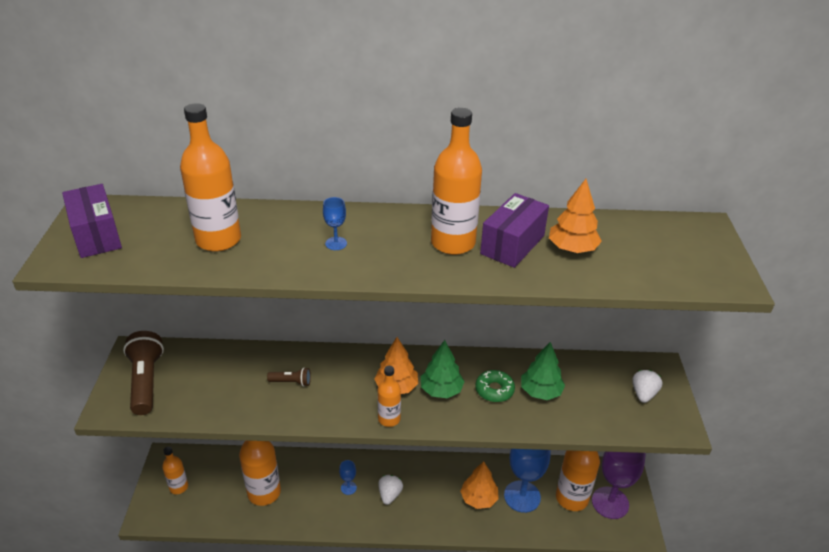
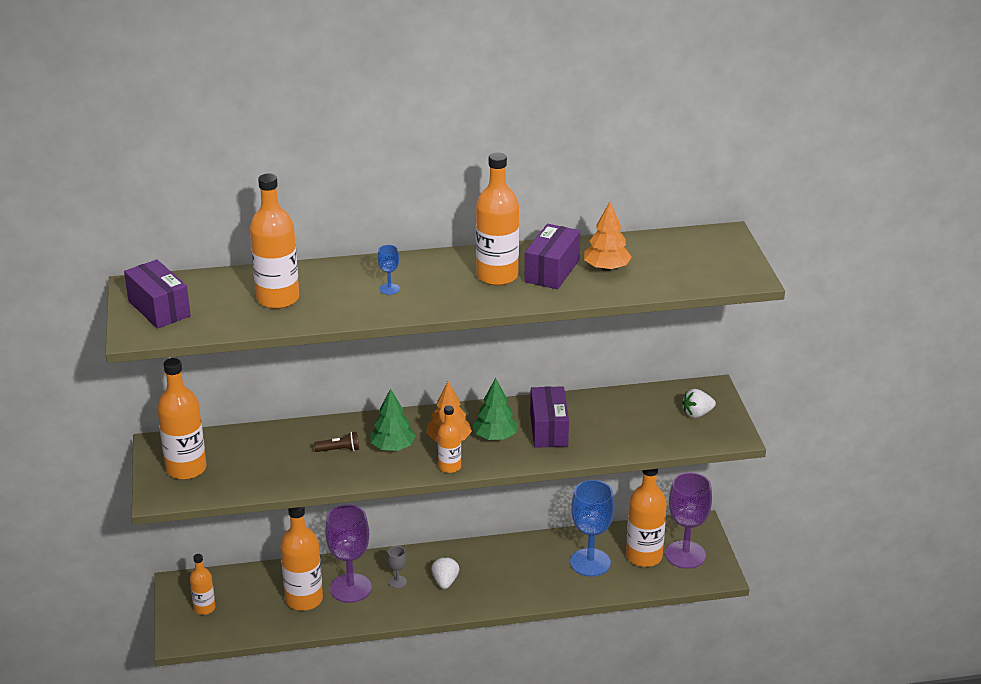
camera: 10 degrees left, 5 degrees down
(146, 381) = (186, 469): brown flashlight -> orange bottle
(307, 487) = (350, 588): none -> purple goblet
(348, 488) = (397, 582): blue goblet -> grey goblet
(479, 498) = (543, 571): orange tree -> none
(494, 390) = (548, 430): green donut -> purple box
(540, 391) = (595, 425): green tree -> green tree (393, 447)
(643, 394) = (697, 414): white strawberry -> white strawberry turned 120 degrees counterclockwise

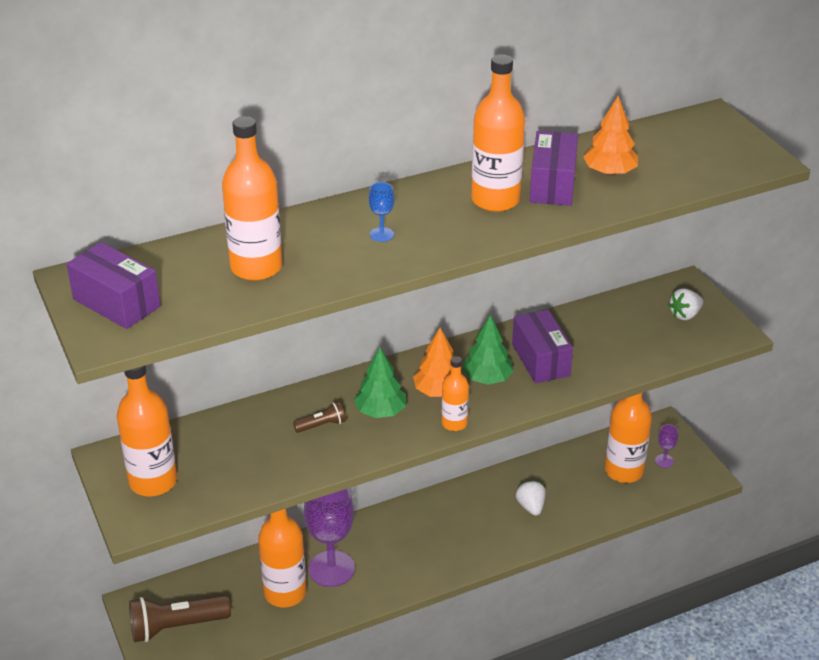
camera: 15 degrees left, 5 degrees up
(204, 608) = (176, 626): orange bottle -> brown flashlight
(397, 582) = (379, 551): grey goblet -> none
(445, 581) = (430, 540): white strawberry -> white strawberry (531, 506)
(590, 562) = (572, 488): blue goblet -> none
(685, 555) = (664, 461): purple goblet -> purple goblet, size x0.44

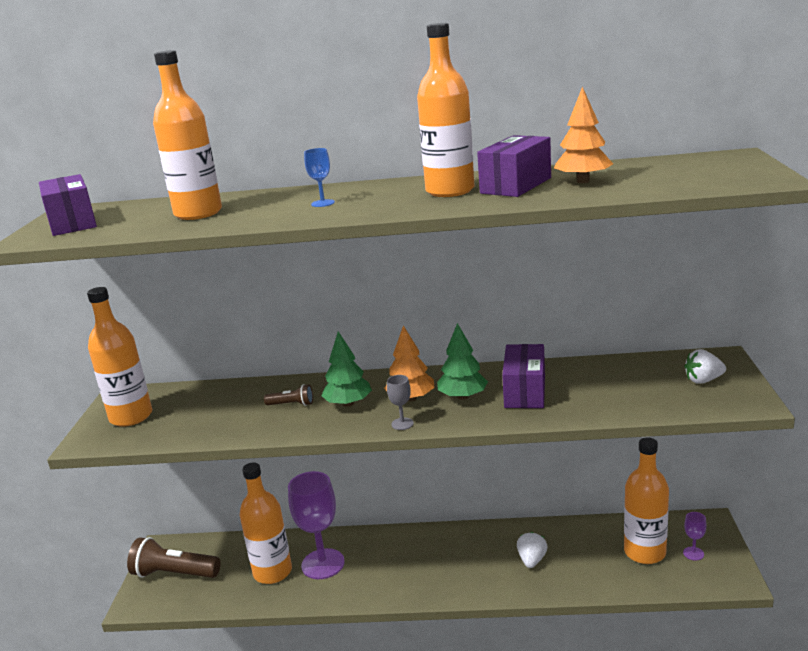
camera: 30 degrees right, 15 degrees down
(454, 423) = (402, 424): orange bottle -> grey goblet

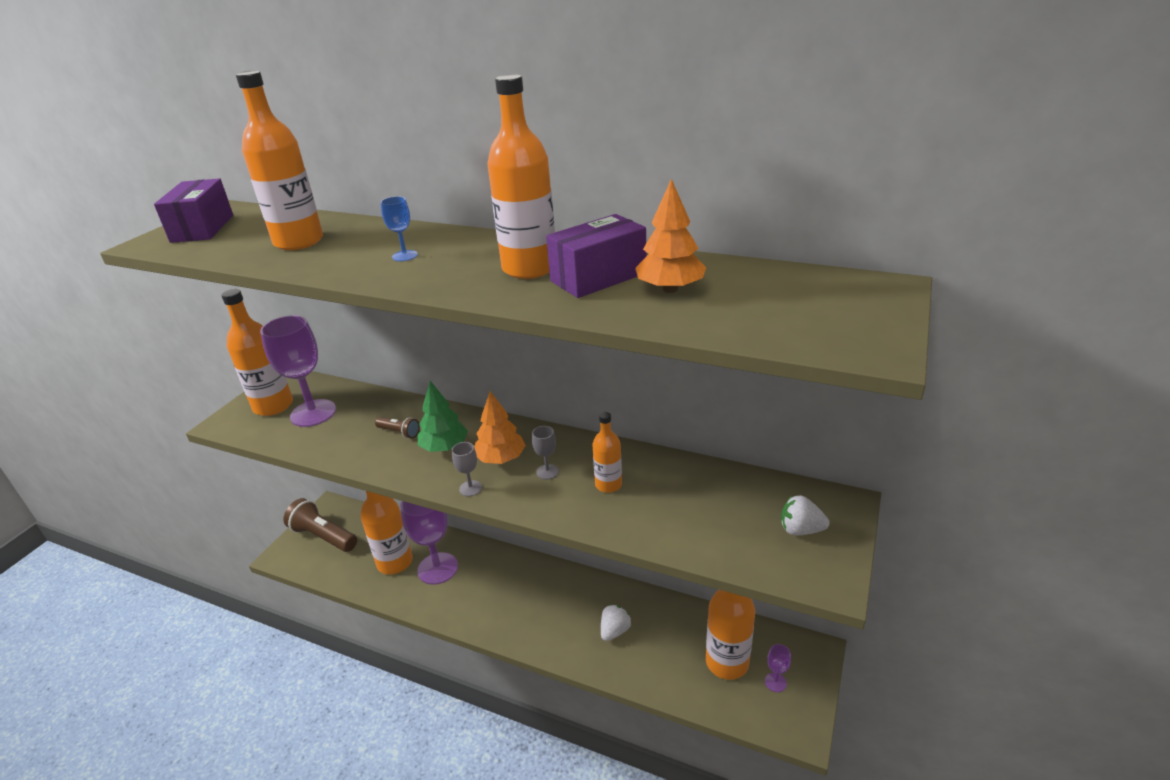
camera: 20 degrees right, 10 degrees up
(183, 412) = (313, 413): none -> purple goblet
(463, 396) = (547, 472): green tree -> grey goblet
(525, 392) = (608, 484): purple box -> orange bottle

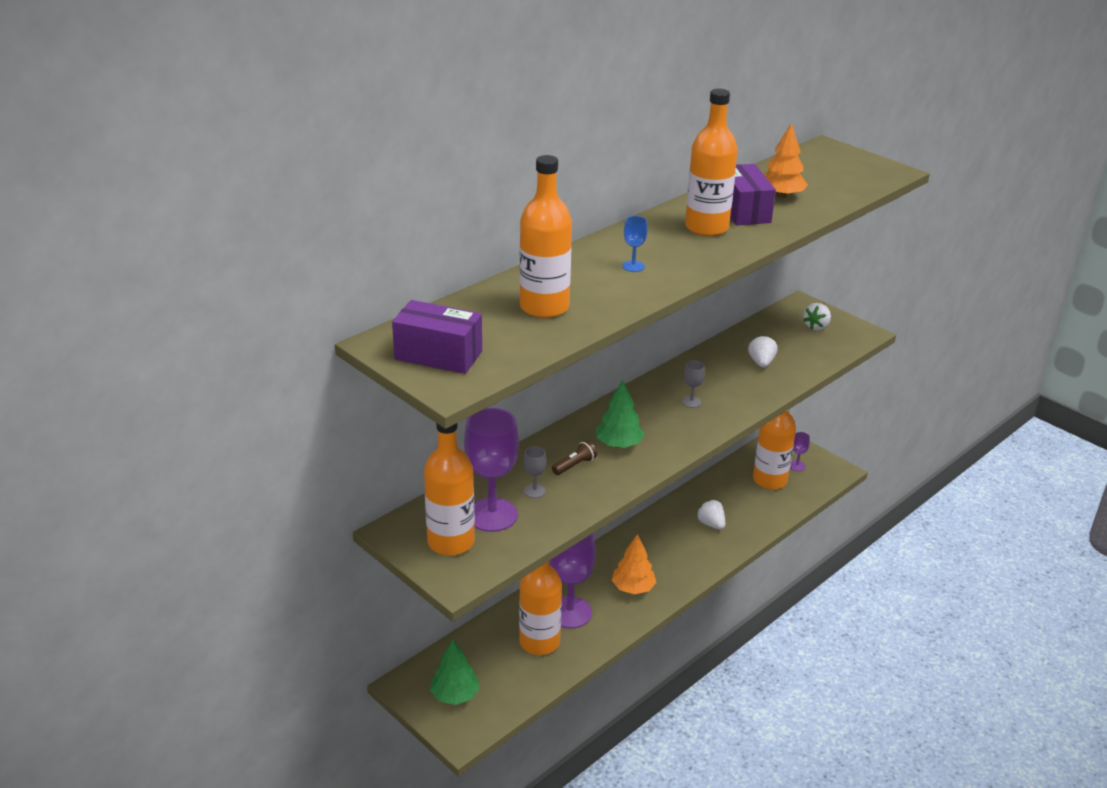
camera: 70 degrees left, 0 degrees up
(323, 536) = (455, 695): brown flashlight -> green tree
(470, 488) = (687, 441): grey goblet -> grey goblet (534, 491)
(501, 459) = (657, 419): orange tree -> orange tree (633, 588)
(608, 484) = (725, 380): orange bottle -> none
(668, 502) = (761, 363): none -> white strawberry

